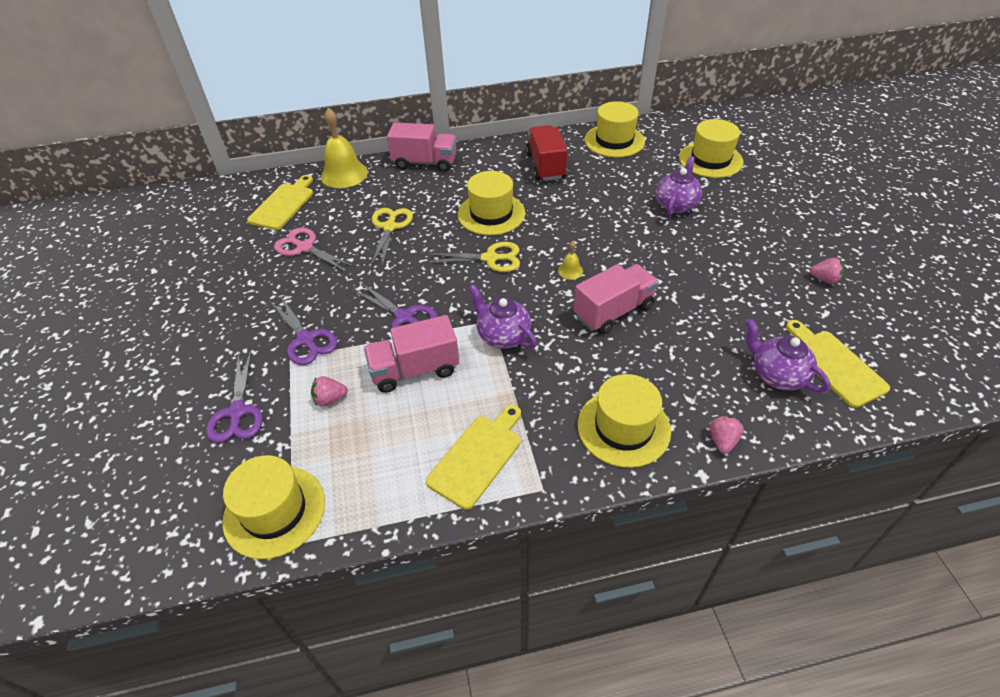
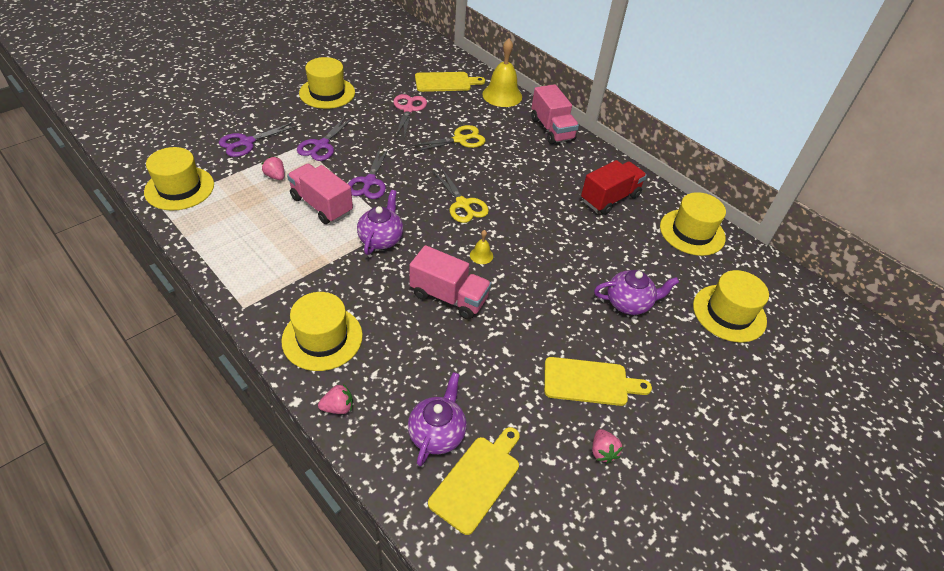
camera: 55 degrees right, 0 degrees up
(478, 457) = (258, 264): yellow cutting board -> yellow cutting board (590, 382)
(491, 214) = (517, 187): yellow hat -> yellow hat (327, 93)

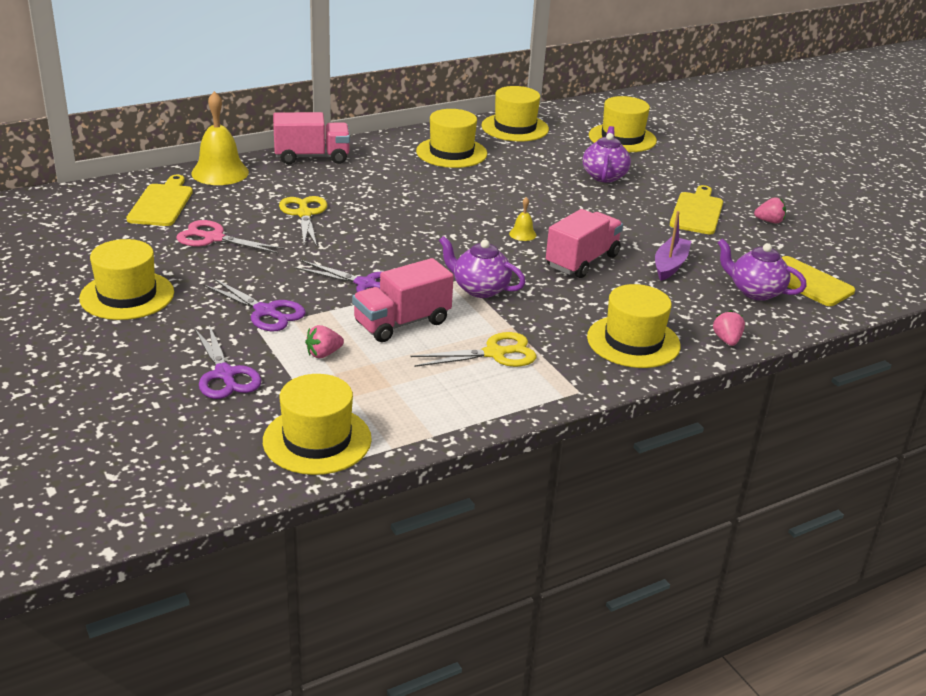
camera: 75 degrees left, 15 degrees down
(463, 204) = (433, 231): yellow scissors -> yellow scissors (495, 353)
(465, 361) = (670, 265): none -> purple boat
(610, 198) = (451, 152): red truck -> yellow hat

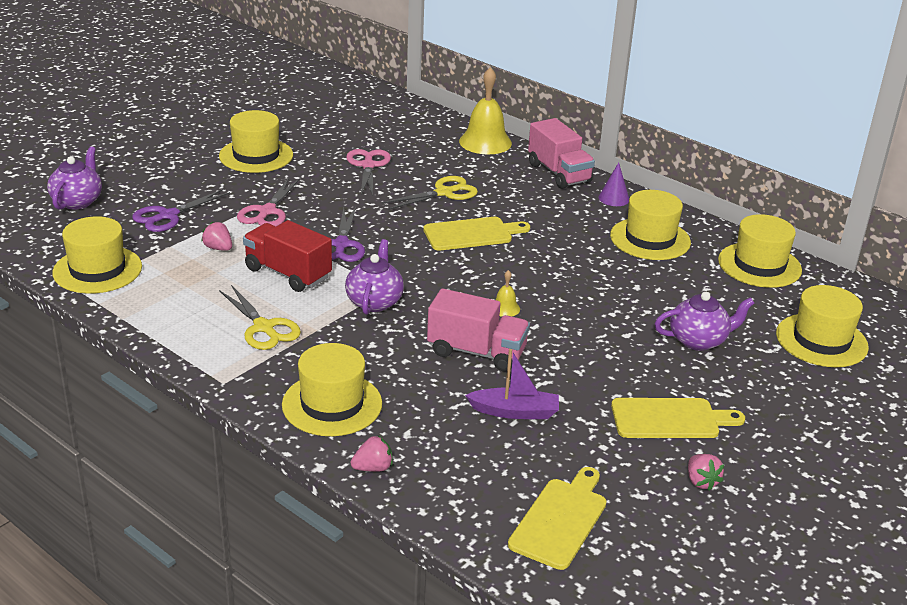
camera: 70 degrees right, 0 degrees up
(162, 203) = (408, 133): yellow cutting board -> yellow cutting board (472, 234)
(266, 312) = (267, 211): purple scissors -> pink scissors
(375, 148) = (613, 198): none -> purple cone
(402, 323) = (287, 273): pink truck -> red truck
(755, 291) = (500, 482): purple teapot -> purple teapot (77, 201)

